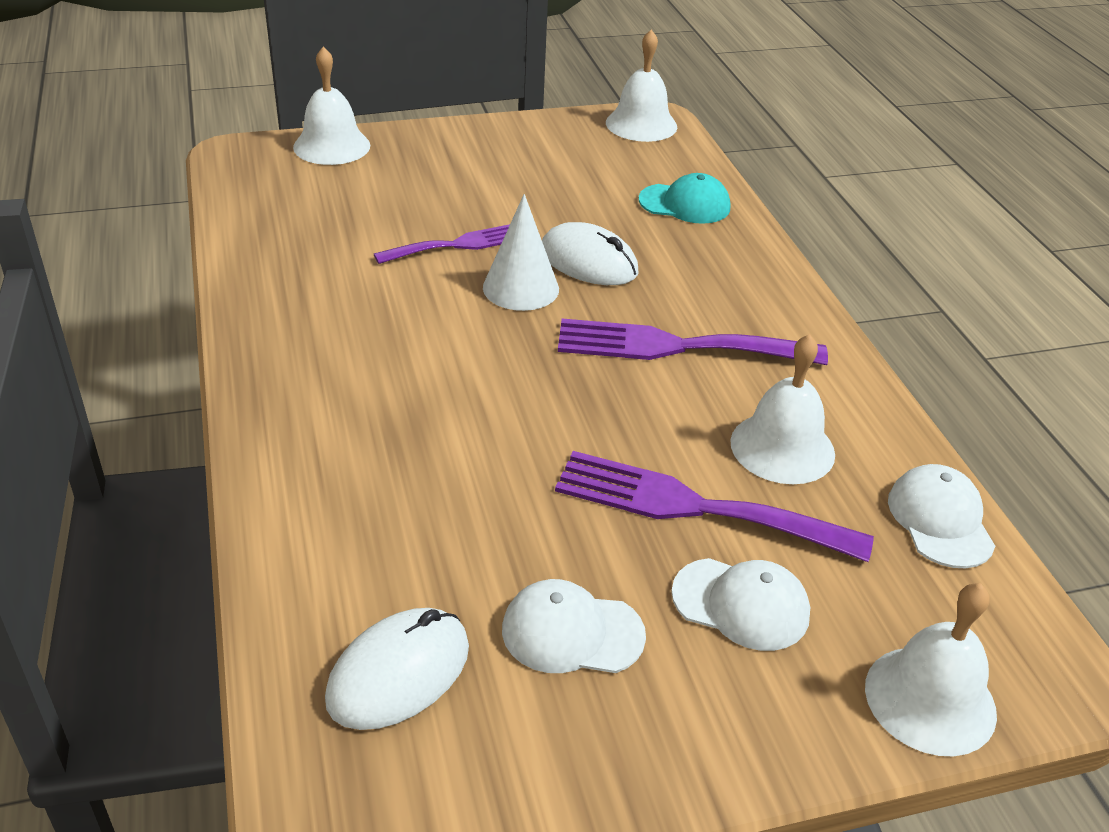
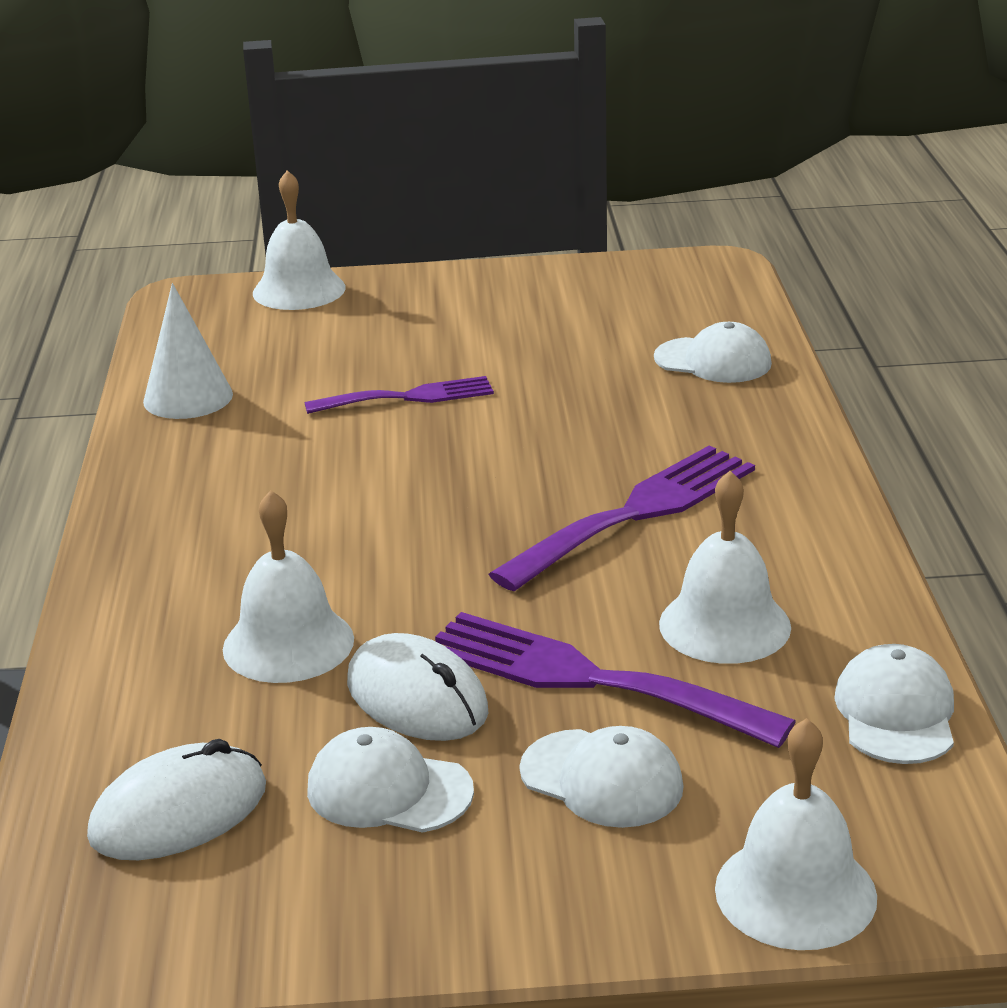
camera: 15 degrees right, 10 degrees down
(521, 288) = (468, 444): white cone -> white cone (188, 397)
(588, 261) = (563, 419): white mouse -> white mouse (417, 697)
(641, 124) = (694, 271): white bell -> white bell (288, 643)
(676, 346) = (636, 513): purple fork -> purple fork turned 120 degrees clockwise
(685, 204) = (713, 361): turquoise cap -> white cap

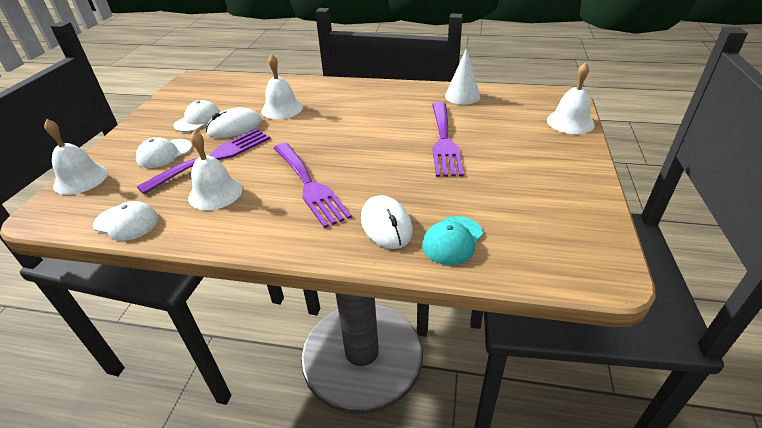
camera: 105 degrees right, 10 degrees up
(179, 812) = (221, 92): white mouse -> white mouse (386, 225)
(409, 397) = (444, 141): purple fork -> purple fork, size x1.58
(713, 361) = (452, 240): white cap -> turquoise cap

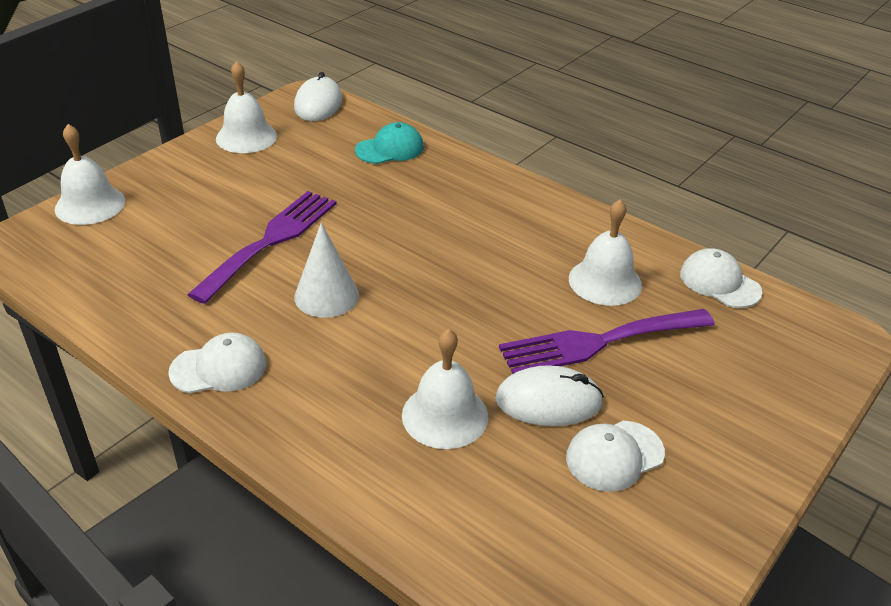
camera: 155 degrees left, 0 degrees up
(81, 179) = (811, 384): white bell -> white bell (246, 137)
(164, 153) = (679, 386): white cap -> white cap (219, 368)
(310, 185) = (484, 247): purple fork -> none
(386, 225) = (435, 179): white mouse -> white mouse (318, 104)
(462, 96) = (135, 307): white cone -> white cone (326, 296)

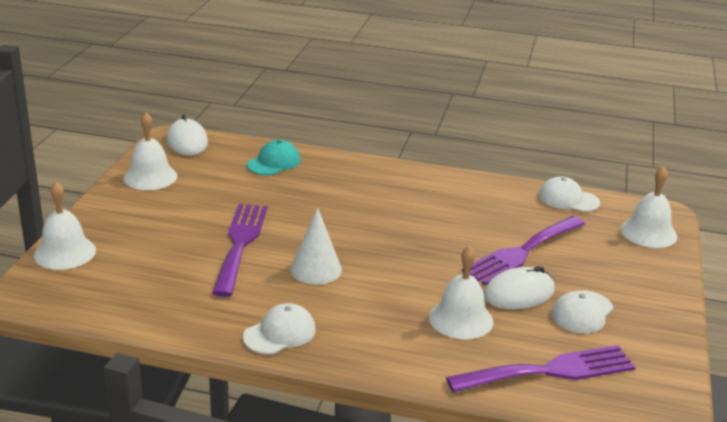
camera: 25 degrees left, 10 degrees down
(502, 531) = (550, 371): none -> purple fork
(605, 281) = (497, 215): white bell -> white bell (648, 232)

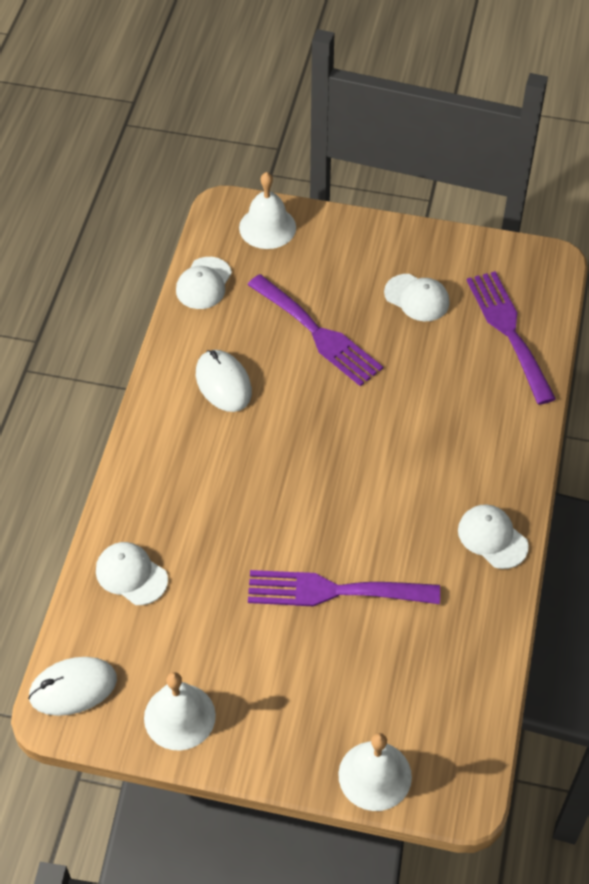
camera: 90 degrees left, 25 degrees up
(274, 162) = (131, 575): turquoise cap -> white cap
(316, 269) = (375, 513): white cone -> none
(461, 319) = (443, 390): white bell -> none
(519, 293) = (393, 342): white mouse -> white mouse (223, 383)

